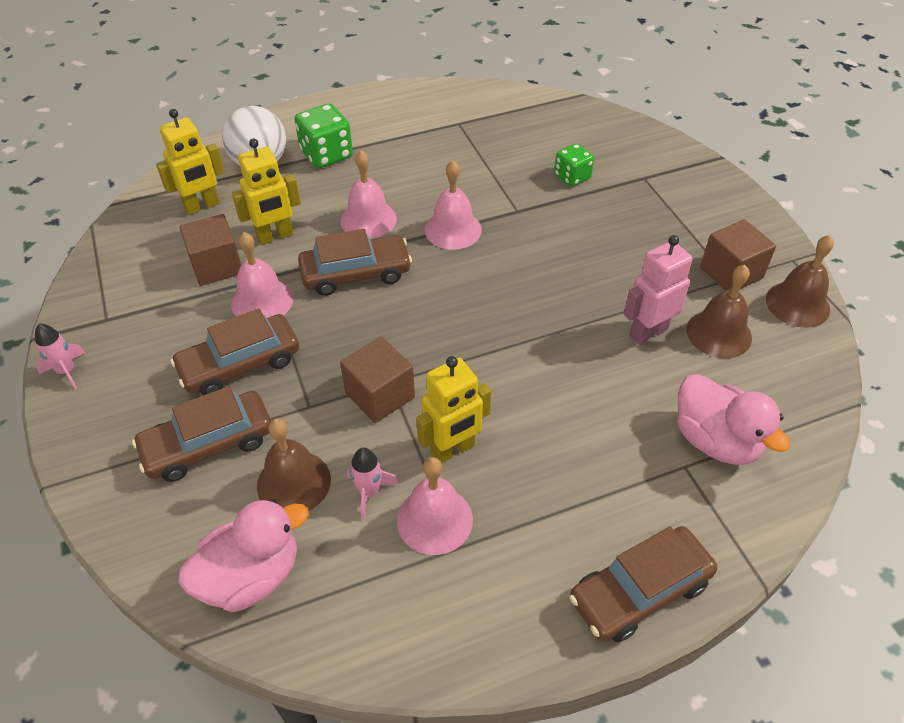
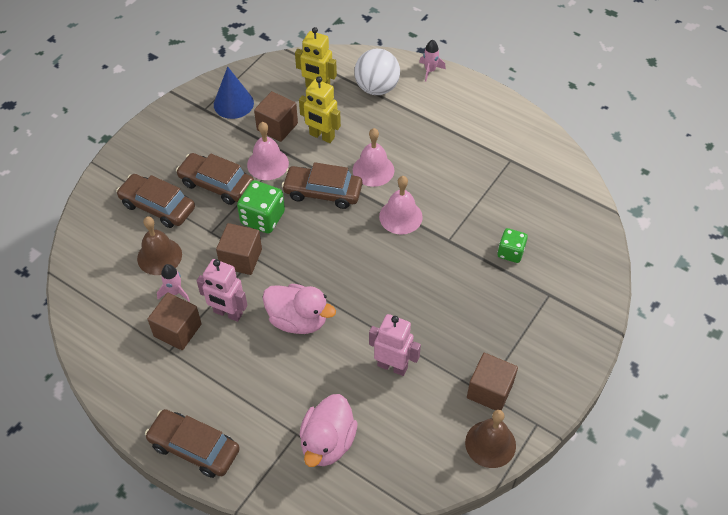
camera: 55 degrees right, 5 degrees up
(67, 371) = (160, 119): pink rocket -> pink rocket (430, 70)
(133, 287) = (233, 103): none -> blue cone
(251, 576) = (97, 274): pink duck -> pink duck (298, 320)
(326, 155) = (414, 113): green dice -> green dice (262, 218)
(356, 274) = (323, 192): brown car -> brown car turned 150 degrees clockwise
(434, 519) = (177, 330): pink bell -> brown cube
(453, 450) = (228, 313): yellow robot -> pink robot
(719, 333) = (423, 407): brown bell -> none

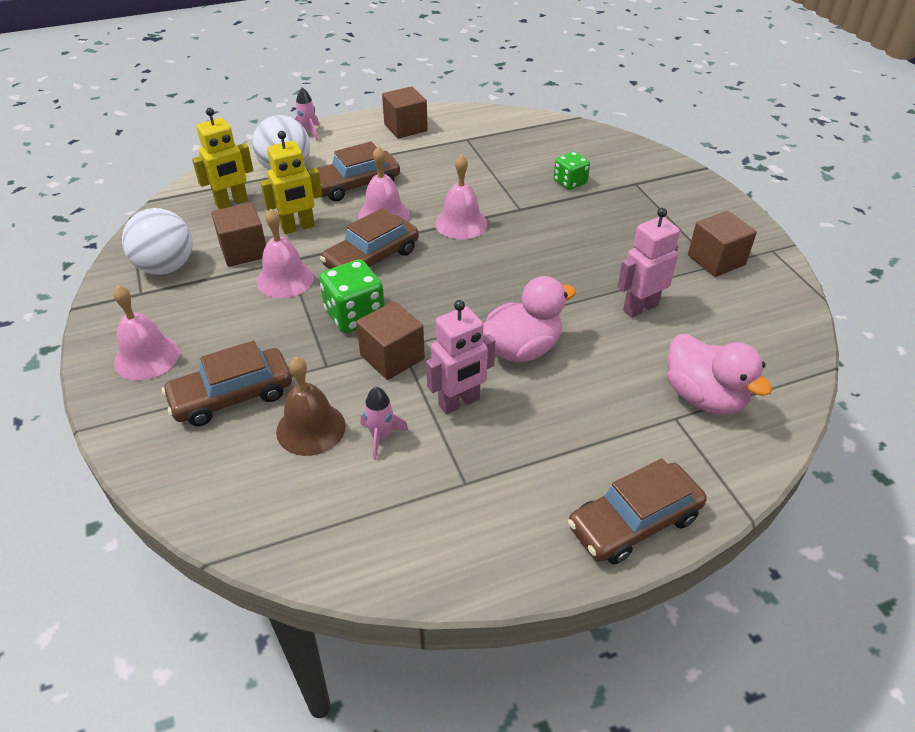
camera: 55 degrees left, 10 degrees down
(158, 150) = (147, 357): none -> pink bell
(177, 330) = (442, 460): brown cube -> brown cube (405, 127)
(216, 184) = (263, 330): brown car -> brown car (355, 185)
(233, 103) = (166, 267): blue cone -> white ball
(490, 444) = (777, 286): brown bell -> none

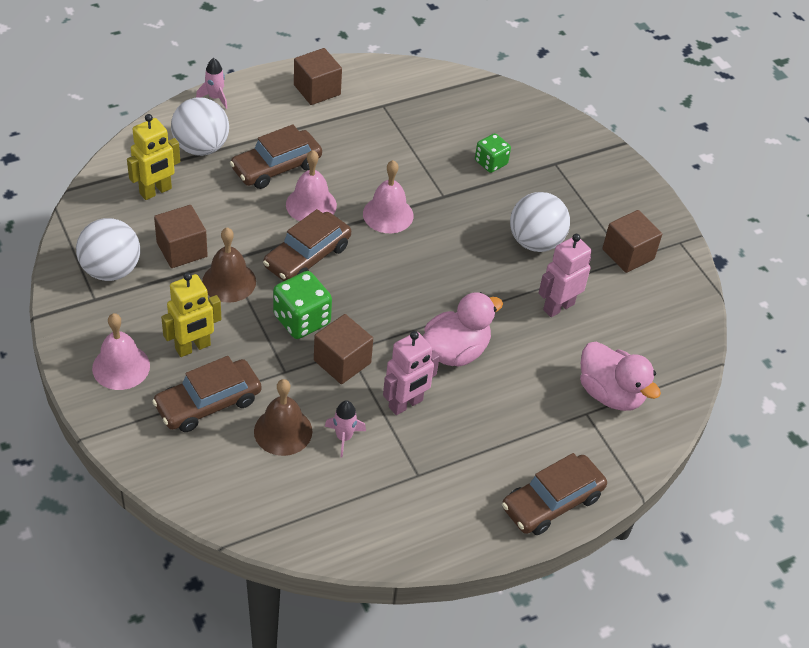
camera: 10 degrees left, 5 degrees up
(285, 279) = (229, 281): pink bell -> brown bell
(298, 227) = (229, 221): yellow robot -> yellow robot (193, 347)
(615, 248) = (535, 242): none -> white ball

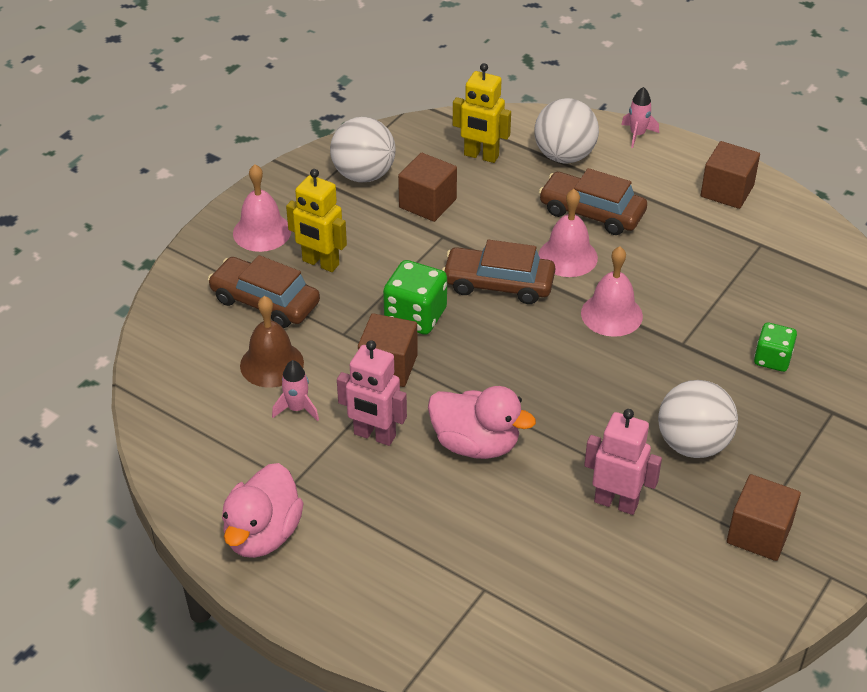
camera: 65 degrees right, 5 degrees down
(229, 281) = (417, 249): brown bell -> none
(552, 502) = (338, 607): brown car -> none
(610, 393) = (530, 600): pink duck -> pink duck (263, 534)

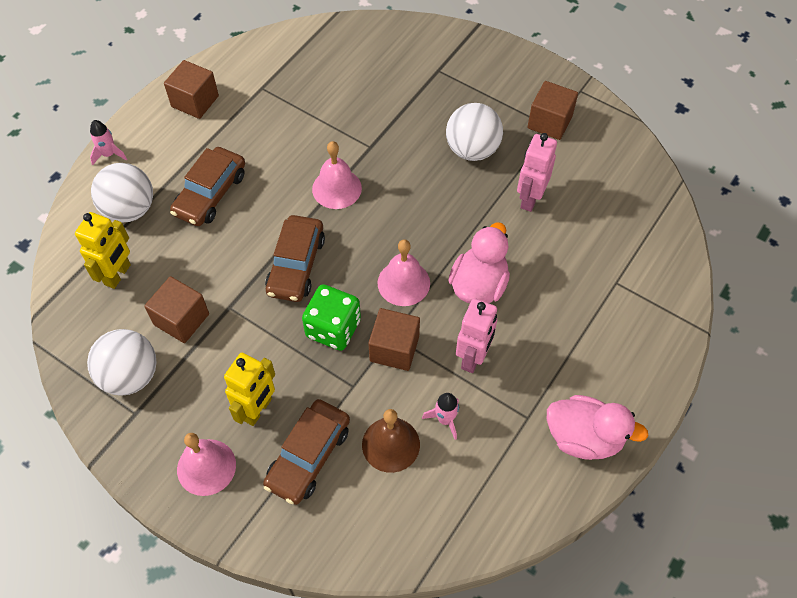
camera: 90 degrees left, 15 degrees up
(568, 256) = (265, 214): pink bell -> pink bell (403, 283)
(772, 359) = (387, 96): green dice -> none

